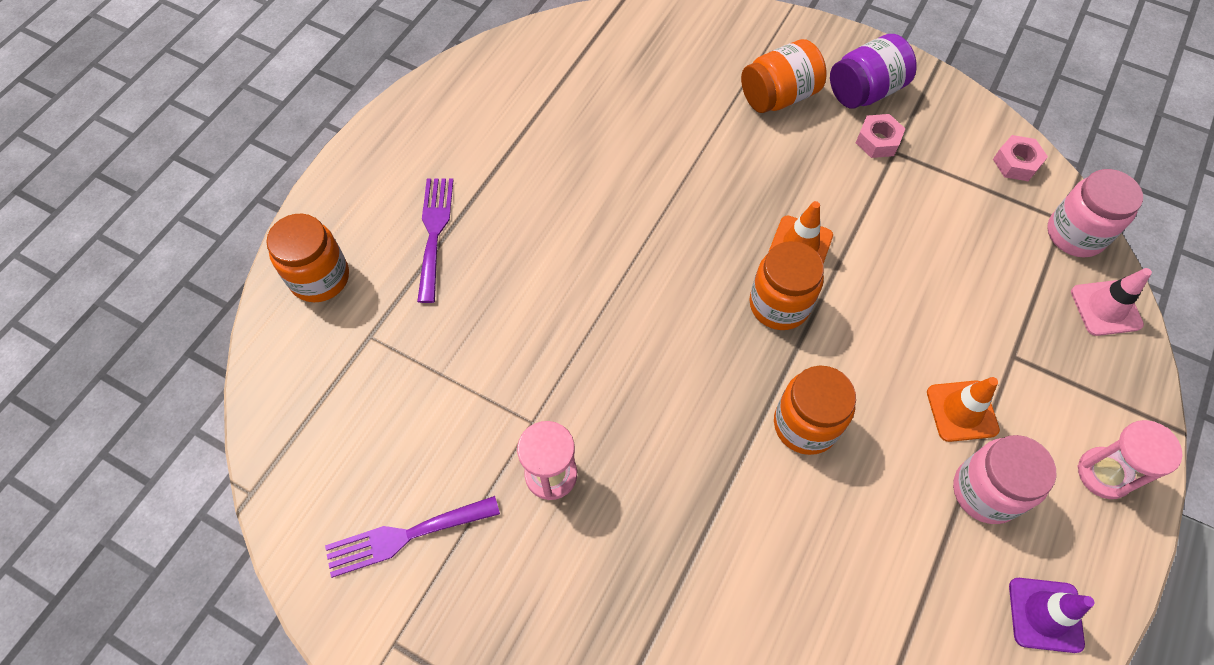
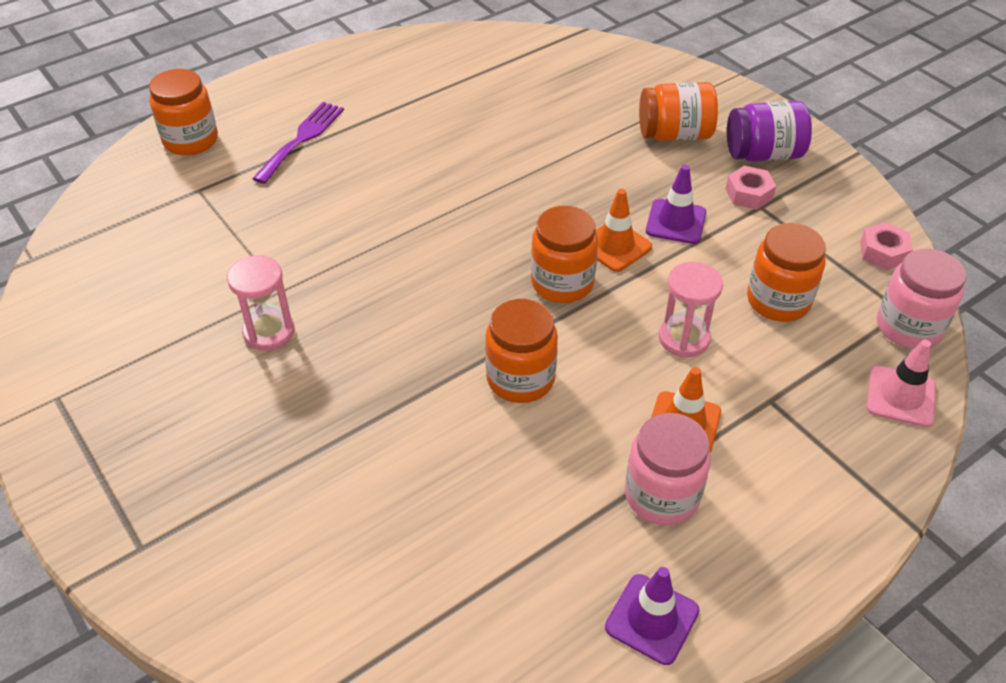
camera: 25 degrees right, 15 degrees down
(405, 536) = (121, 329): purple fork -> none
(835, 197) = (676, 222): none -> purple traffic cone
(964, 249) = (778, 301): none -> orange jar
(1104, 474) = (800, 529): pink hourglass -> pink hourglass (684, 338)

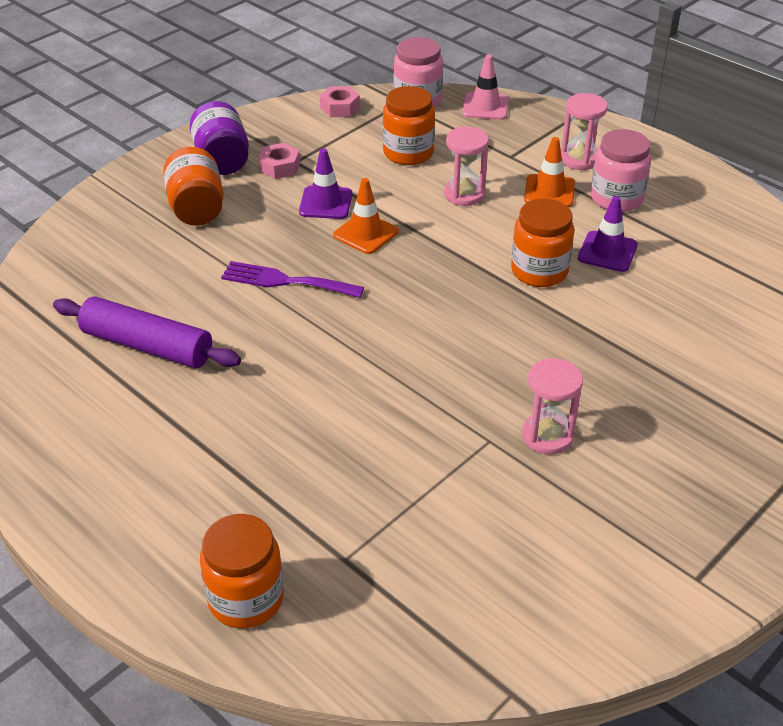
camera: 100 degrees left, 5 degrees down
(302, 139) = (231, 484): purple fork -> purple fork (285, 281)
(476, 102) = (147, 346): none -> purple rolling pin
(562, 283) = (421, 259): orange jar -> none
(652, 619) = (711, 198): purple traffic cone -> purple traffic cone (607, 252)
(762, 476) = (579, 159): none -> pink hourglass

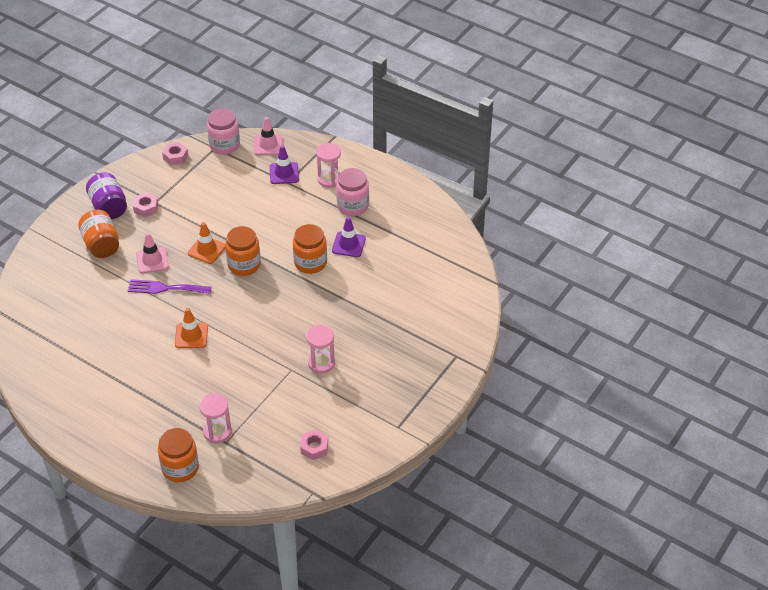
camera: 10 degrees left, 5 degrees up
(147, 346) = (95, 339): purple rolling pin -> none
(273, 239) = (152, 260): none -> pink traffic cone
(325, 203) = (179, 231): purple traffic cone -> purple traffic cone (284, 173)
(408, 153) = (224, 187): orange jar -> orange jar (244, 265)
(464, 194) = (262, 214): pink hourglass -> pink hourglass (217, 432)
(522, 596) = (314, 448): none -> pink nut
(549, 191) = (312, 206): orange traffic cone -> orange traffic cone (191, 335)

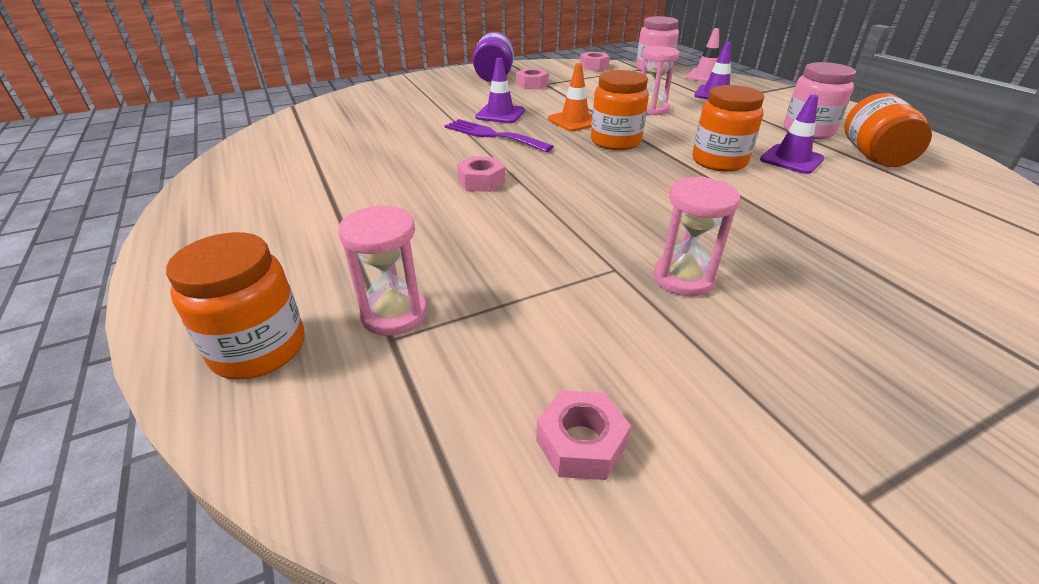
camera: 30 degrees right, 10 degrees down
(101, 245) = (457, 94): orange jar -> orange jar (874, 156)
(152, 260) = (500, 114): pink traffic cone -> purple traffic cone
(191, 335) = (481, 181): orange traffic cone -> pink nut
(329, 179) = (778, 108): pink hourglass -> pink hourglass (651, 109)

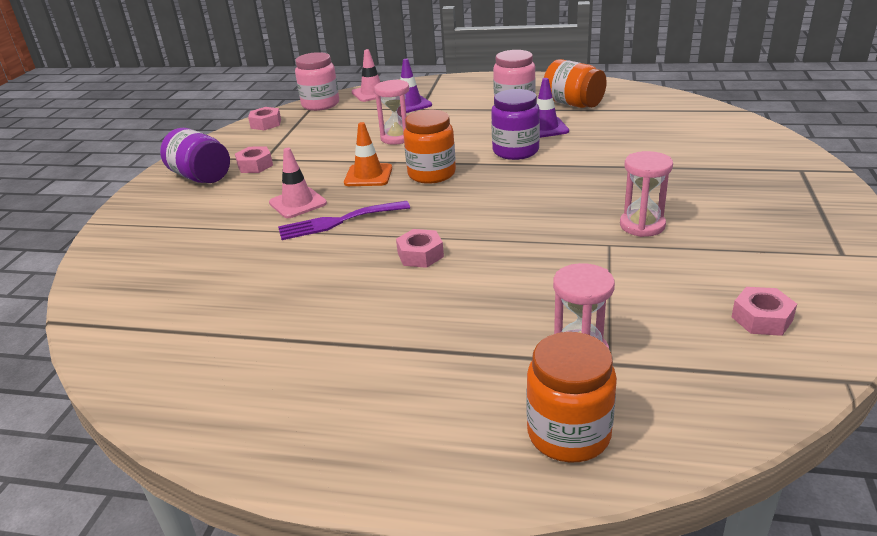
camera: 50 degrees left, 5 degrees down
(500, 114) = (298, 203): purple traffic cone -> pink traffic cone
(719, 161) = (515, 151): orange jar -> purple jar

